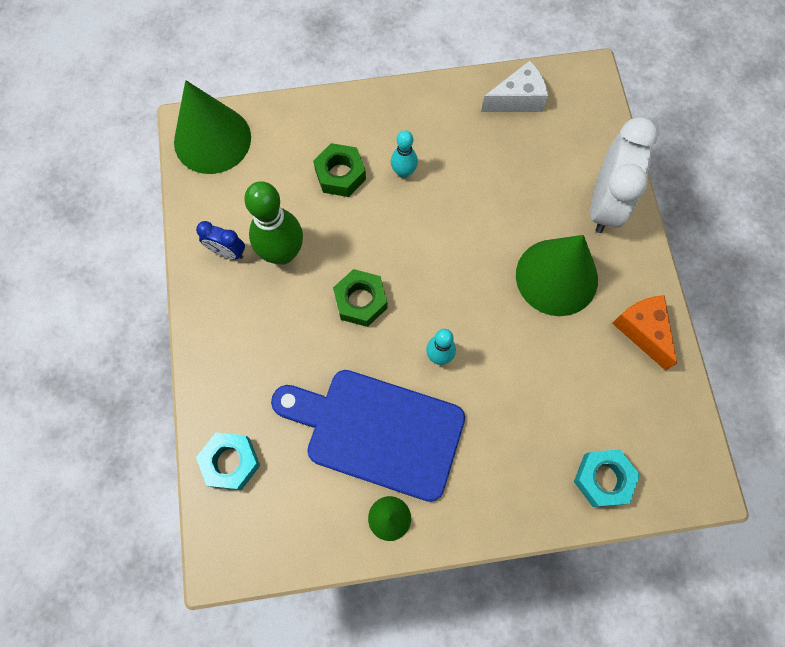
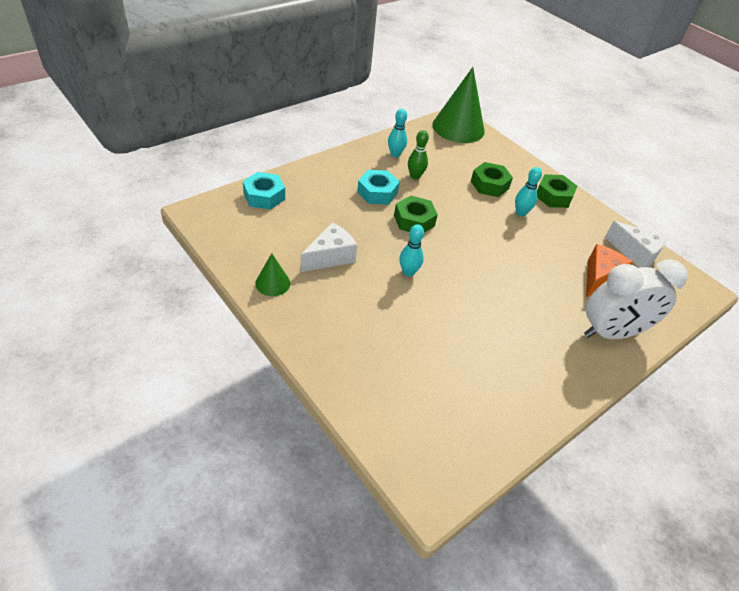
camera: 55 degrees right, 25 degrees down
(227, 252) = (395, 154): blue clock -> turquoise bowling pin
(282, 253) = (415, 176): green bowling pin -> green bowling pin, size x0.55
(377, 431) = (330, 257): blue cutting board -> white cheese
(394, 116) = (553, 196): none -> green nut
(556, 277) = (525, 321): green cone -> none
(603, 479) = (386, 408): turquoise nut -> turquoise nut (377, 192)
(642, 331) = (532, 395): orange cheese -> orange cheese (599, 277)

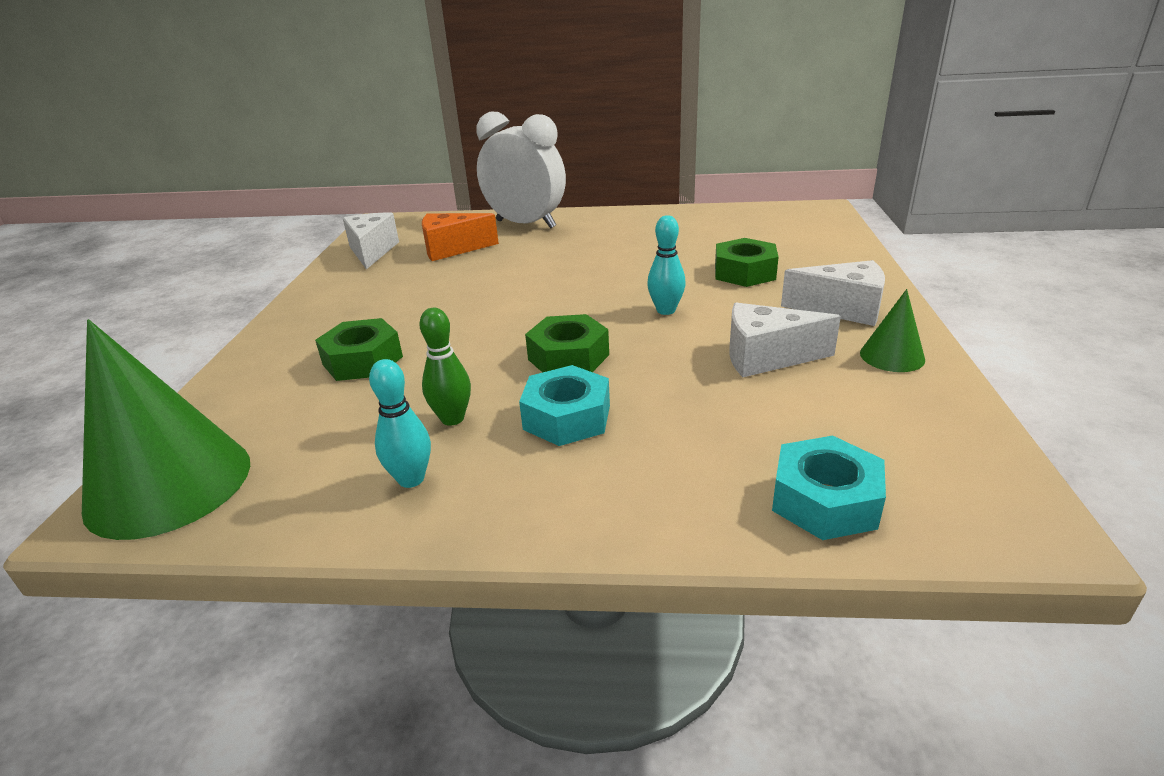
camera: 130 degrees left, 15 degrees down
(318, 316) = (842, 309): none -> white cheese
(521, 213) = (401, 316): turquoise bowling pin -> none
(553, 196) = (315, 318): green nut -> green nut (744, 272)

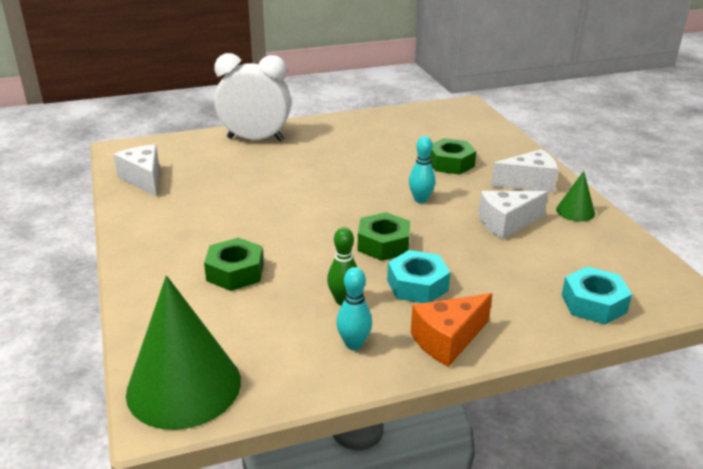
camera: 25 degrees left, 0 degrees up
(452, 249) = (214, 169): orange cheese -> orange cheese (447, 340)

